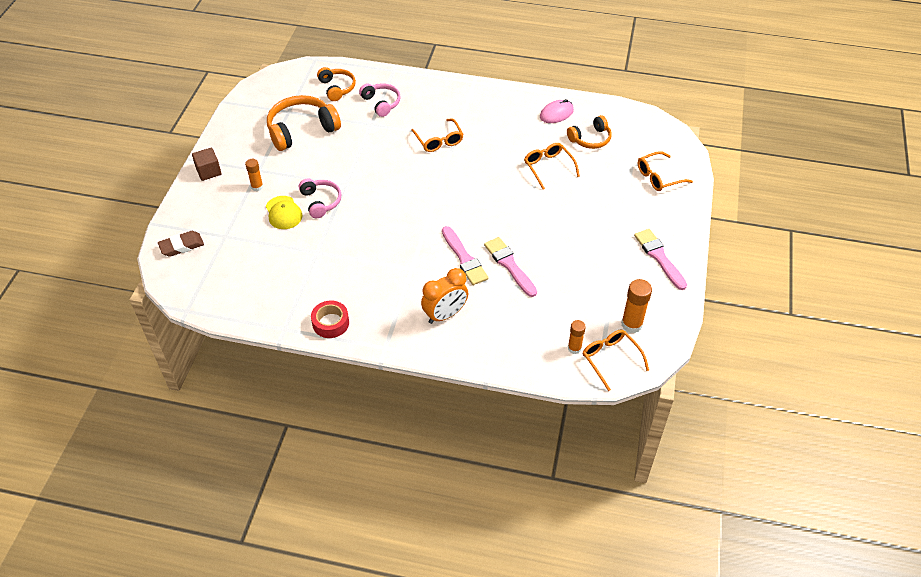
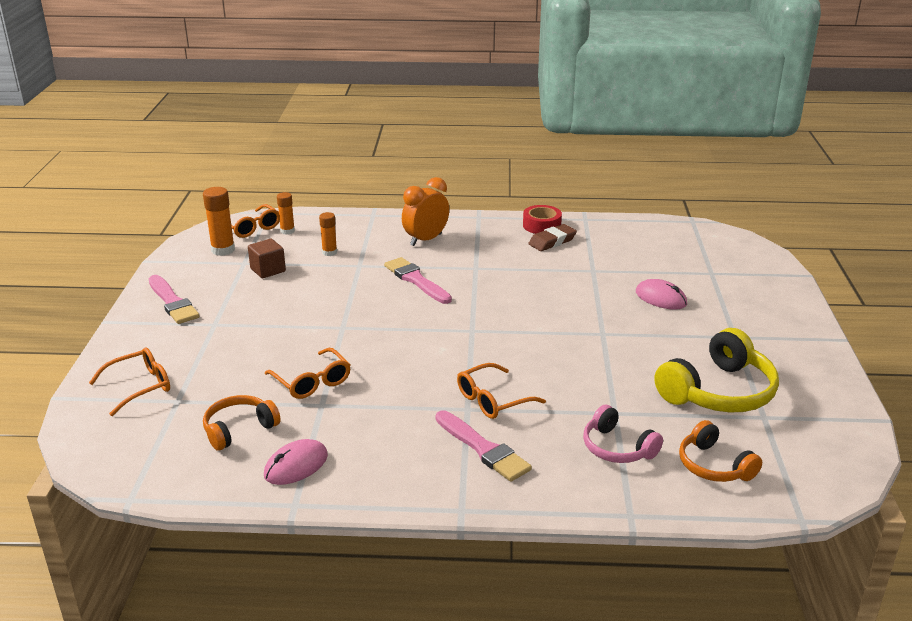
camera: 170 degrees right, 20 degrees down
(181, 246) = (751, 261): brown eraser -> brown eraser (552, 241)
(208, 171) = (800, 328): brown cube -> brown cube (268, 270)
(257, 187) = (718, 319): orange glue stick -> orange glue stick (329, 252)
(283, 213) = (661, 298): yellow cap -> pink mouse
(301, 130) = (719, 392): orange headphones -> yellow headphones
(321, 202) = (622, 312): pink headphones -> none
(439, 140) = (492, 400): orange glasses -> orange glasses turned 90 degrees counterclockwise
(509, 265) = (361, 280): pink brush -> pink brush (483, 449)

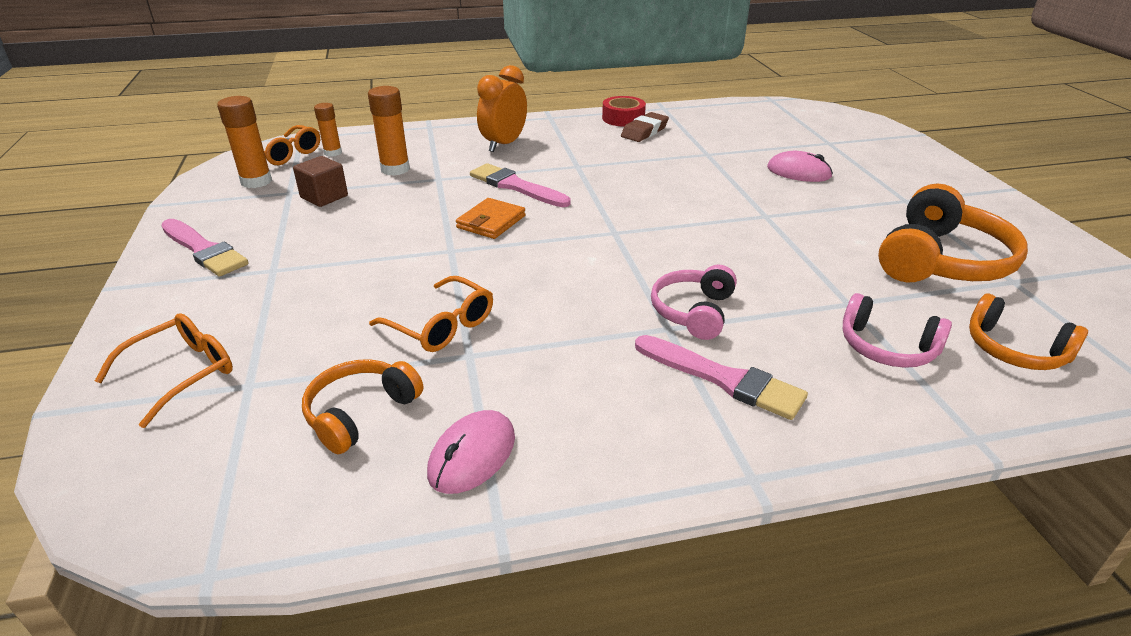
camera: 15 degrees left, 5 degrees up
(329, 252) = (395, 169): orange glue stick -> orange glue stick, size x1.57
(382, 308) = (491, 222): none -> orange wallet
(492, 400) = (693, 311): orange glasses -> pink headphones
(719, 392) = (942, 261): yellow headphones -> orange headphones

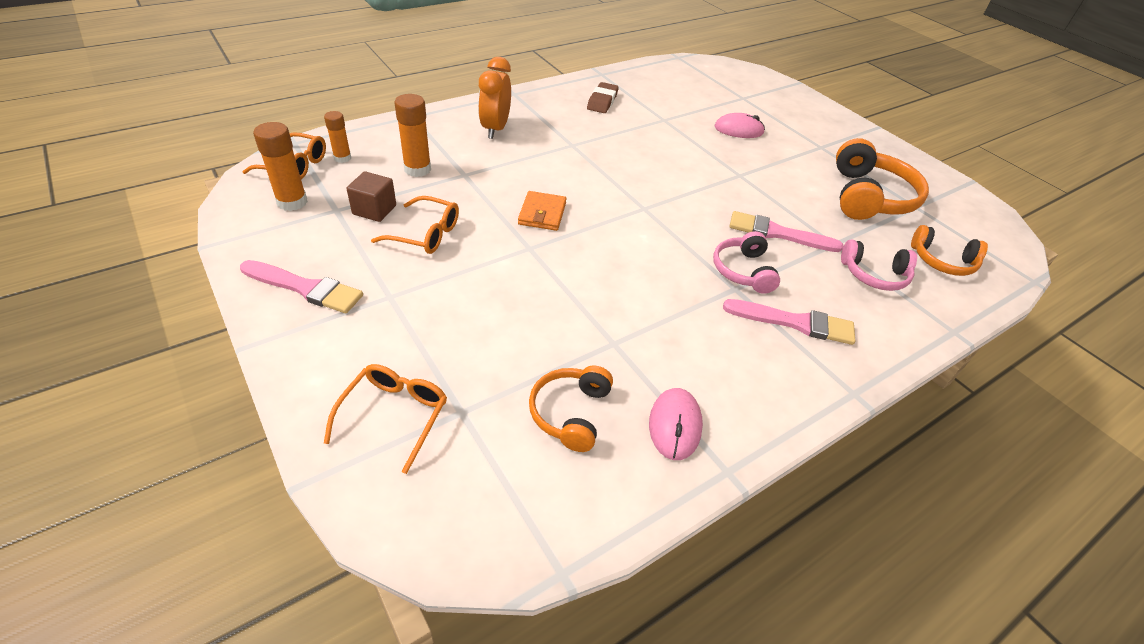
camera: 25 degrees left, 10 degrees up
(441, 325) = (574, 321): orange glasses -> orange glasses (425, 234)
(516, 186) = (537, 173): pink brush -> pink brush (778, 233)
(623, 118) = (576, 89): red tape -> none

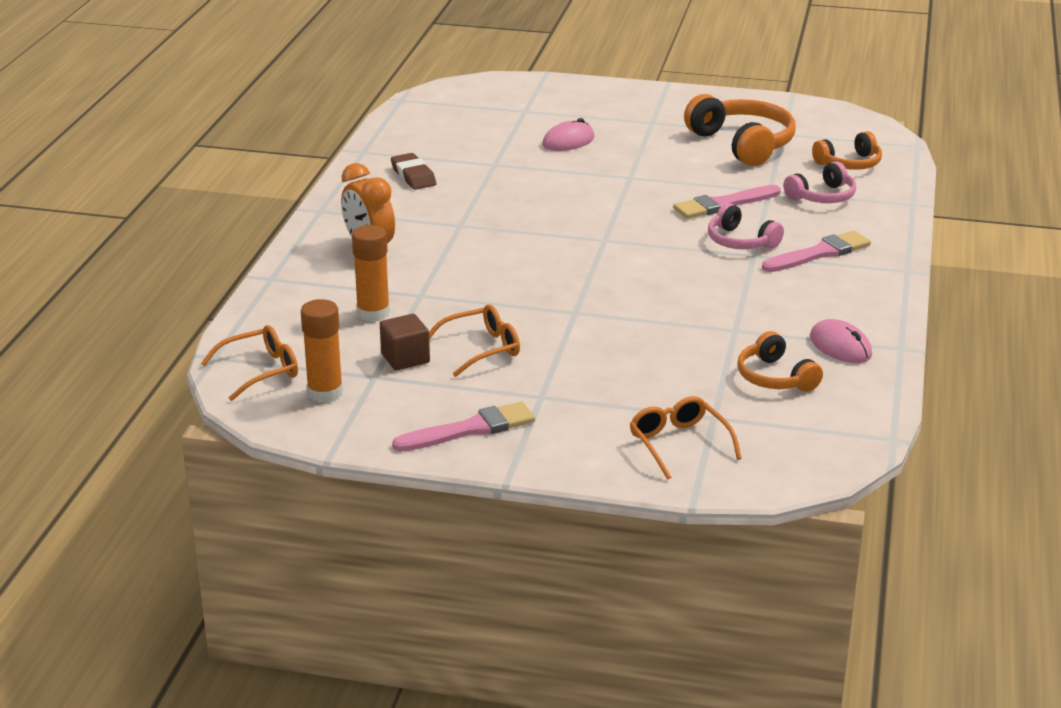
camera: 40 degrees left, 15 degrees down
(342, 158) = (288, 342): orange glue stick -> none
(542, 213) = (538, 286): orange wallet -> none

